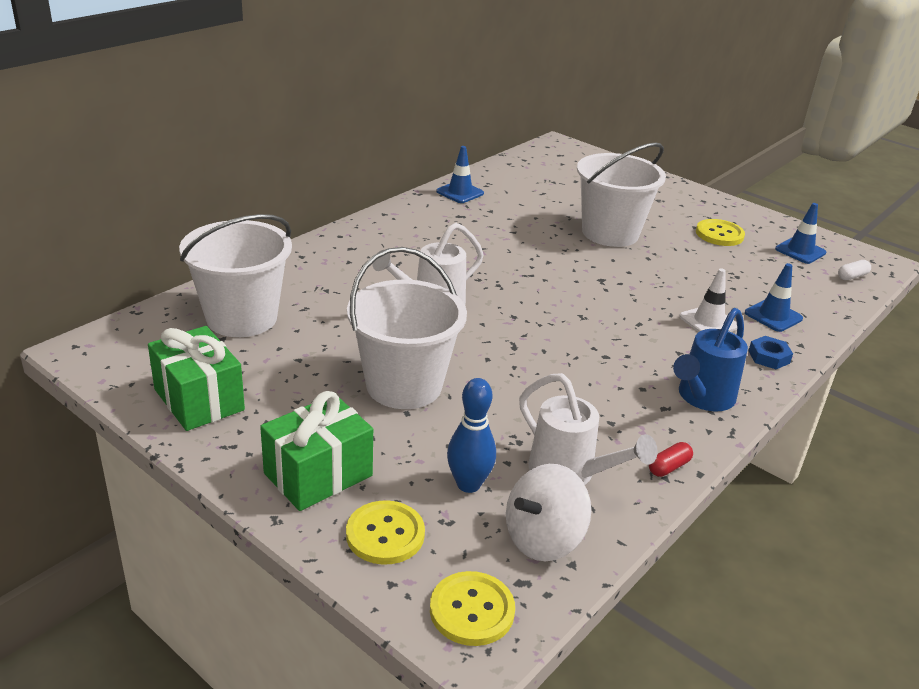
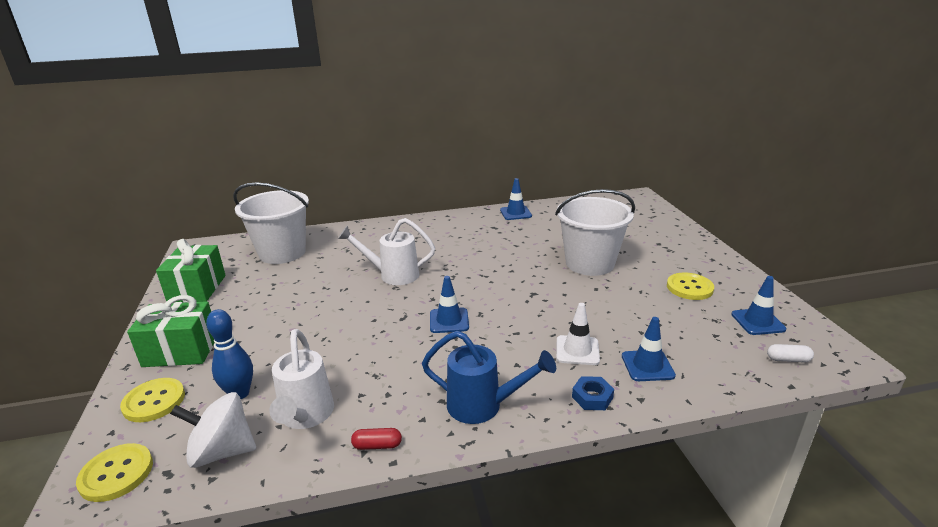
camera: 40 degrees right, 5 degrees down
(404, 385) = (301, 318): white bucket -> none
(564, 333) = (449, 320): none -> blue traffic cone
(702, 398) = (483, 406): blue watering can -> blue watering can turned 150 degrees counterclockwise

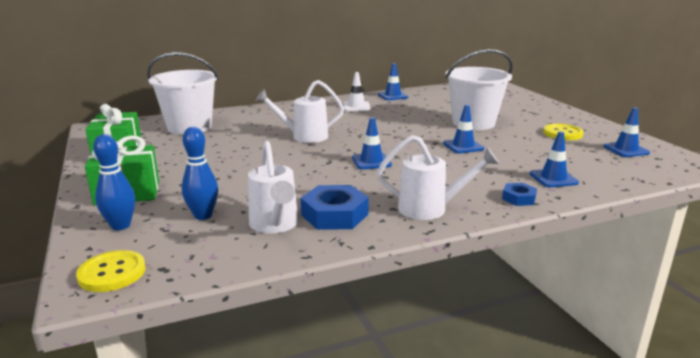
camera: 10 degrees left, 5 degrees down
(154, 401) = (120, 226): yellow button -> blue bowling pin
(222, 451) = (209, 252): white spinning top -> none
(374, 405) = (334, 215): none -> blue nut
(377, 445) = (351, 238): red capsule -> none
(483, 406) = (430, 209): blue watering can -> white watering can
(562, 302) = (463, 146): none -> blue traffic cone
(577, 350) = (491, 173): white traffic cone -> white traffic cone (356, 107)
(788, 360) = (659, 169): white capsule -> none

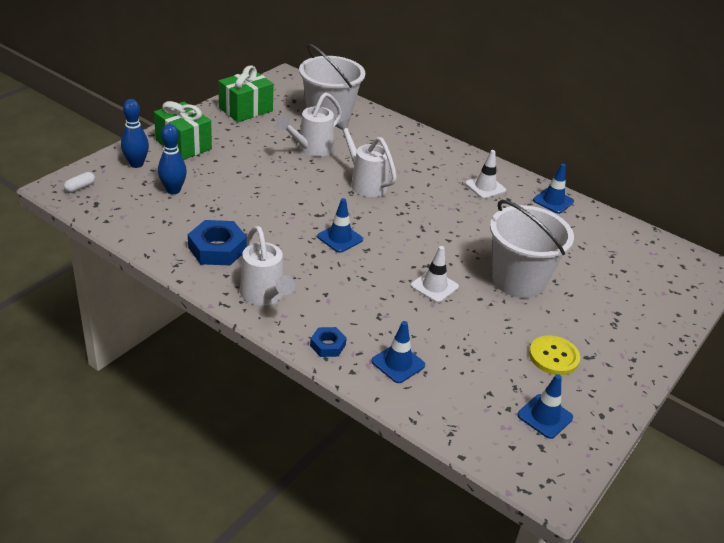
camera: 55 degrees right, 15 degrees up
(112, 273) = (80, 187): yellow button -> white capsule
(275, 225) = (181, 226): white watering can -> white watering can (311, 149)
(463, 146) = (434, 286): blue traffic cone -> white traffic cone

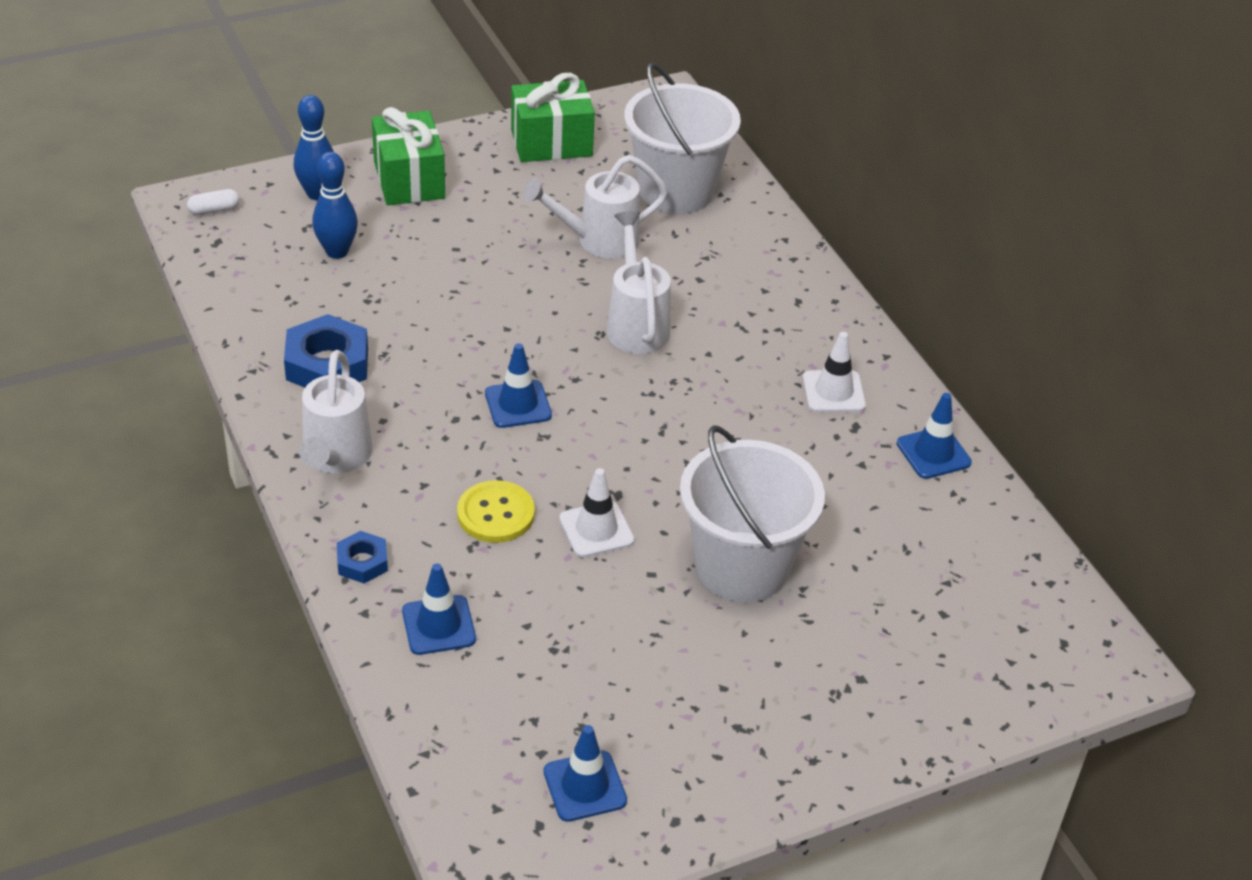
camera: 30 degrees right, 5 degrees up
(553, 357) = (684, 706): yellow button -> yellow button (495, 514)

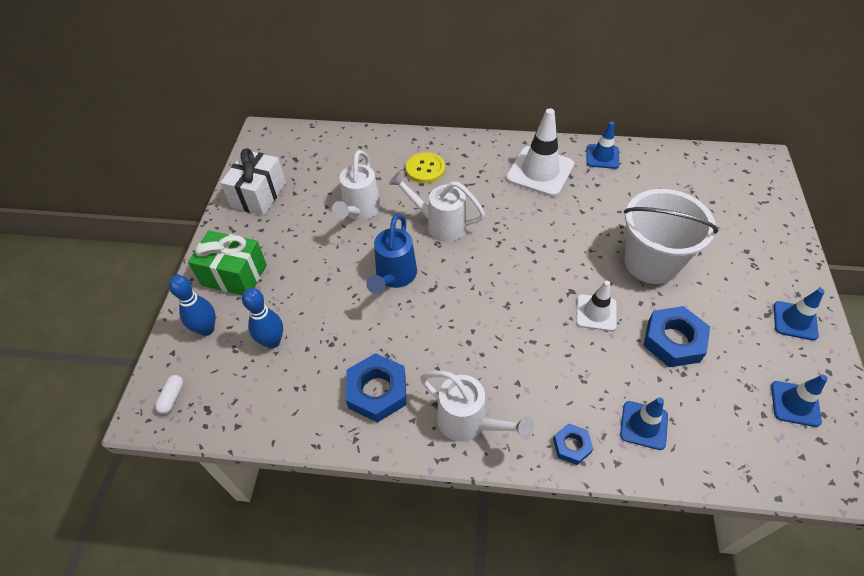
camera: 55 degrees left, 10 degrees up
(495, 514) = (561, 356): yellow button -> yellow button (425, 169)
(510, 314) = (394, 277): none -> blue watering can
(518, 404) = (474, 306): blue traffic cone -> blue traffic cone (795, 321)
(551, 143) = (258, 195): green gift -> white gift
(605, 626) = (673, 341): none -> blue nut
(676, 190) = (343, 162): white bucket -> none
(833, 392) = (540, 171): white traffic cone -> white traffic cone, size x1.72

